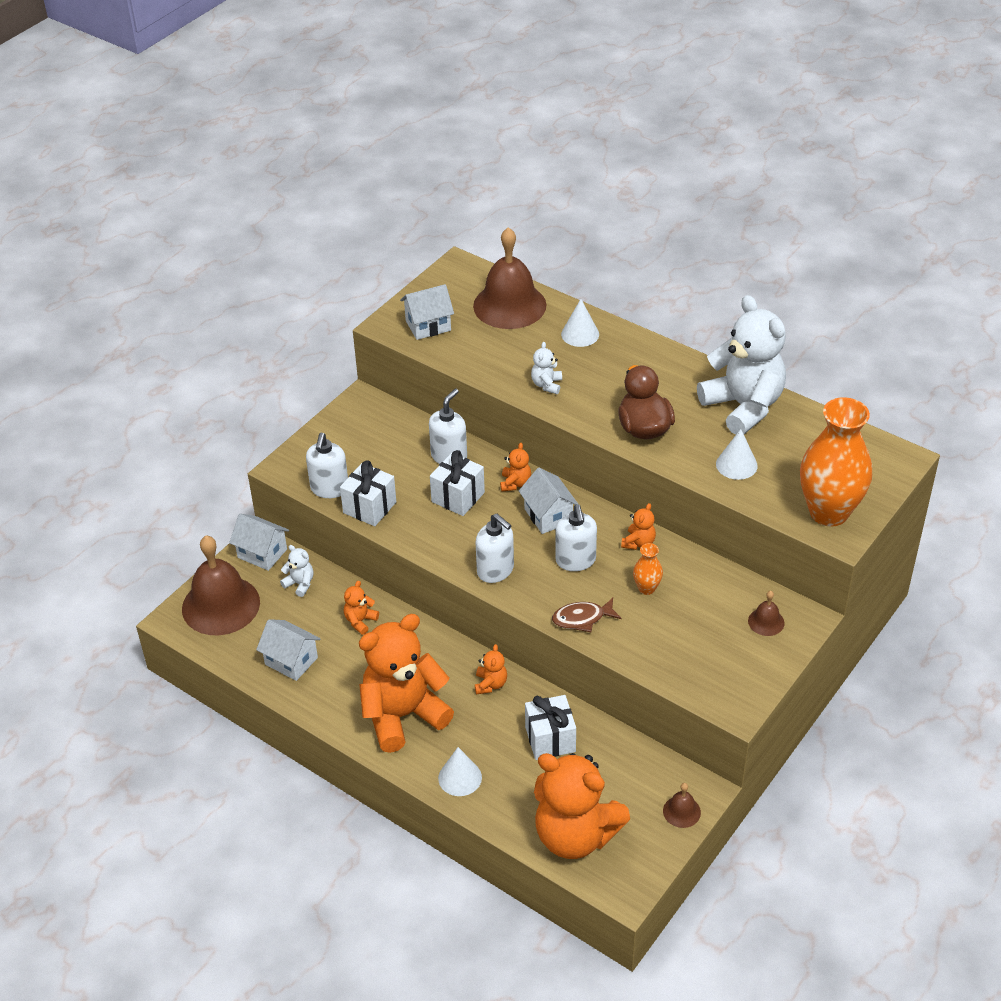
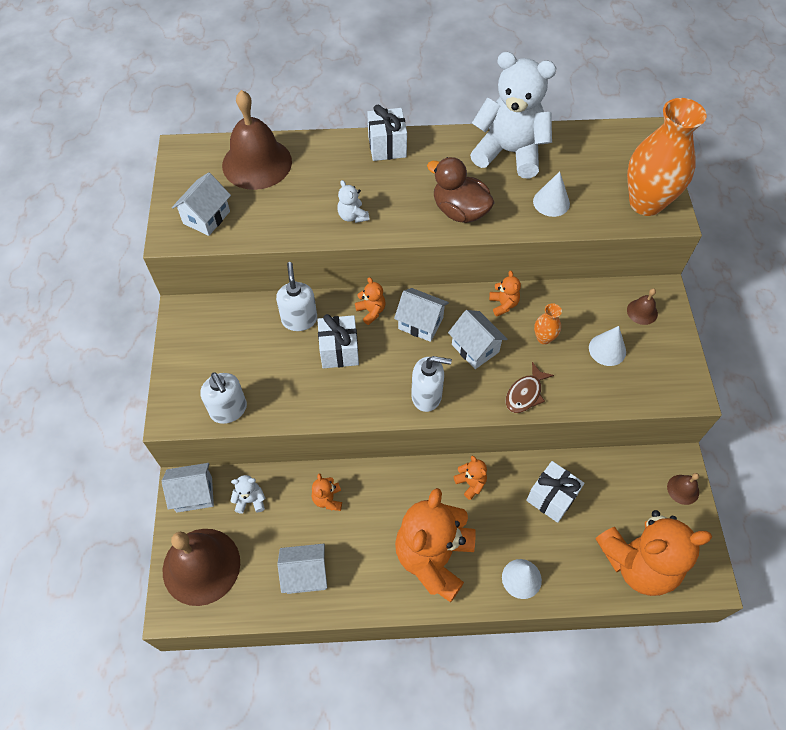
camera: 40 degrees left, 15 degrees up
(369, 507) = (278, 405): white gift -> white gift (387, 146)
(575, 561) = (475, 348): white soap dispenser -> white house
(580, 334) = (336, 158): white cone -> white cone (607, 349)

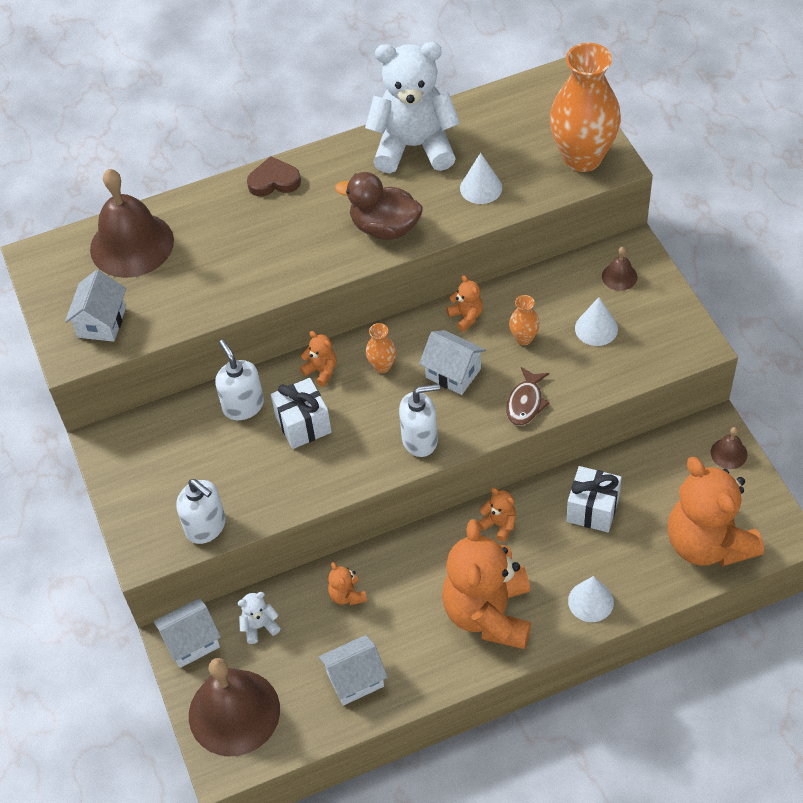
camera: 15 degrees left, 5 degrees down
(352, 216) = (268, 270): white teddy bear -> none
(387, 146) = (274, 181): white gift -> brown heart
(420, 323) = (382, 366): white house -> orange vase
(638, 563) = (707, 543): orange teddy bear -> orange teddy bear turned 90 degrees clockwise

